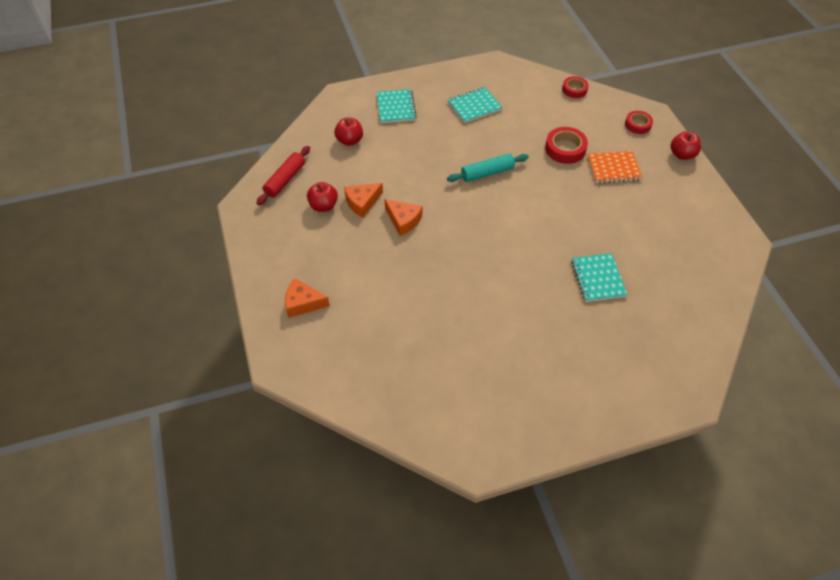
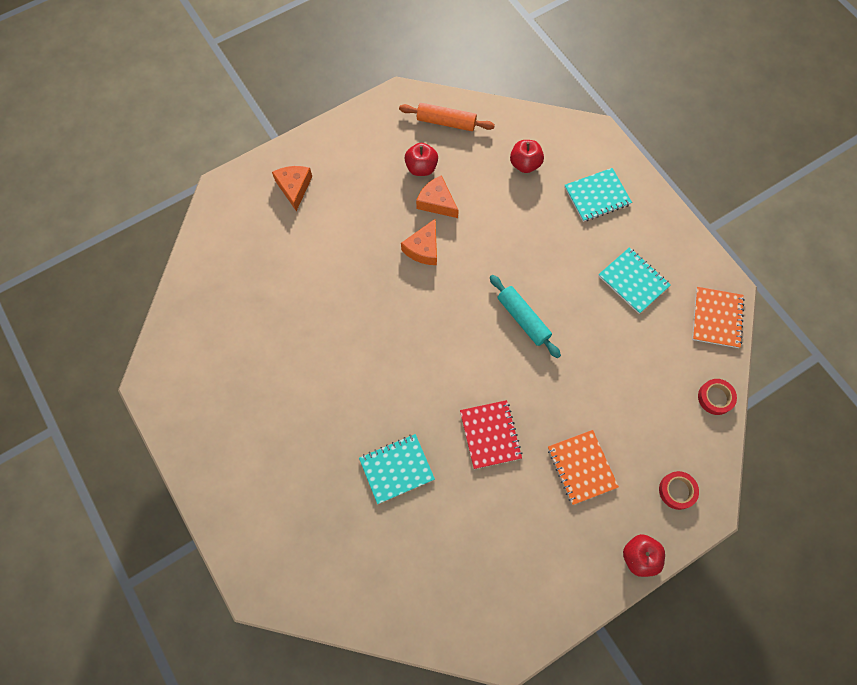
camera: 75 degrees right, 15 degrees up
(285, 180) = (446, 122): red rolling pin -> orange rolling pin
(516, 73) = (716, 318): none -> orange notebook
(565, 149) = (596, 402): red tape -> none
(579, 214) = (490, 435): none -> red notebook

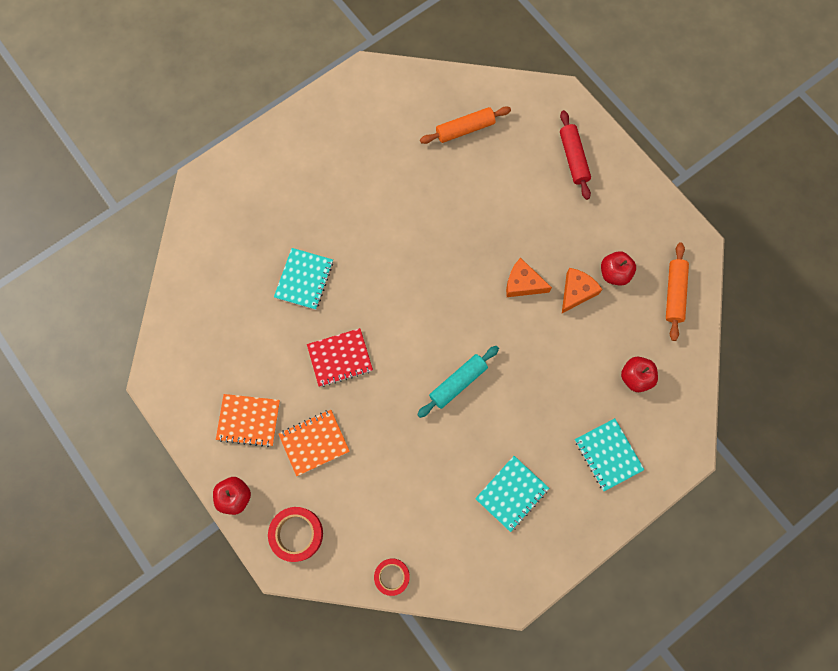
camera: 85 degrees right, 5 degrees up
(242, 286) = (465, 129): none -> orange rolling pin
(294, 187) = (573, 158): orange cheese -> red rolling pin
(396, 469) = (304, 279): turquoise notebook -> turquoise notebook turned 45 degrees clockwise
(677, 491) = (296, 534): red tape -> red tape, size x1.52
(716, 318) = (479, 582): orange notebook -> orange notebook (248, 420)

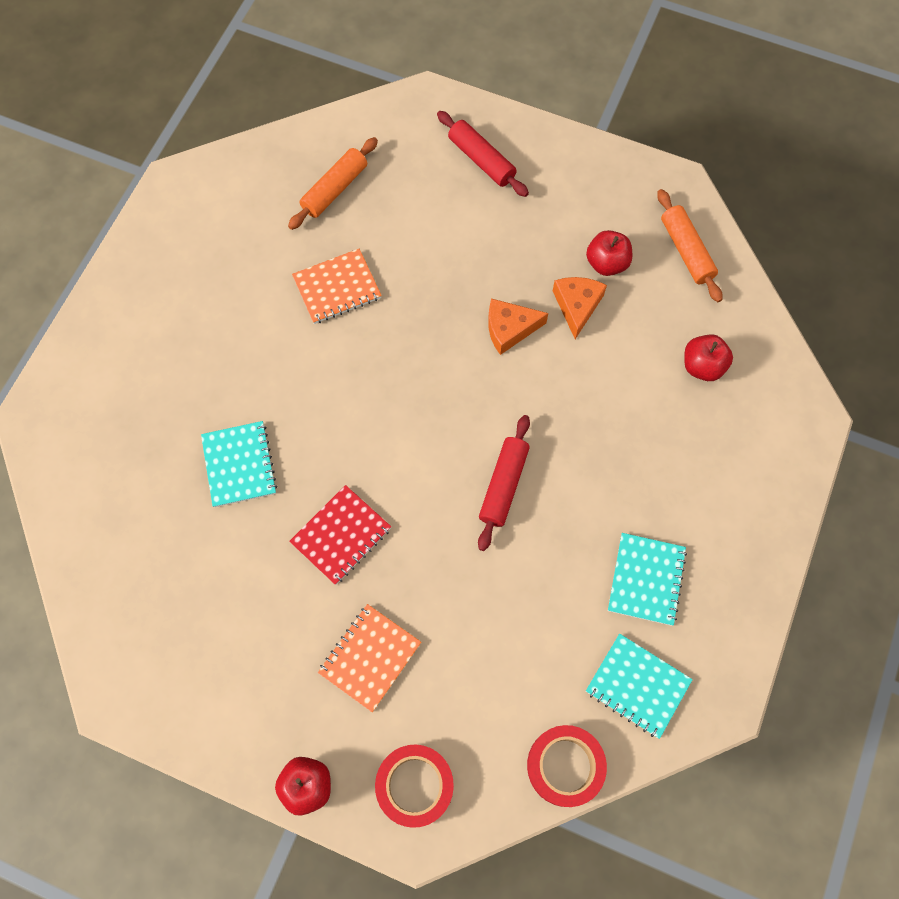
camera: 30 degrees left, 5 degrees down
(248, 420) = (268, 678): orange notebook -> orange notebook (337, 288)
(392, 576) = (565, 766): red tape -> red tape, size x1.52
(458, 383) = (503, 485): turquoise rolling pin -> red rolling pin
(608, 455) = (727, 471): turquoise notebook -> turquoise notebook (637, 686)

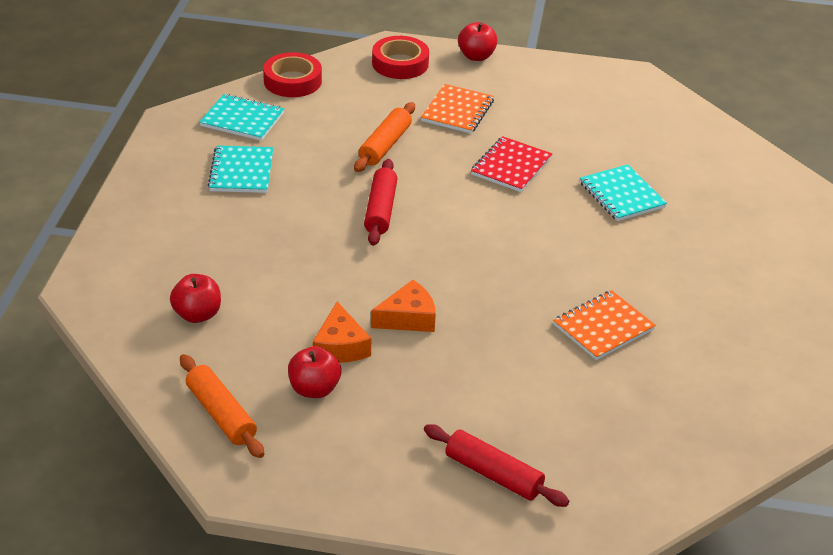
camera: 165 degrees right, 30 degrees down
(334, 189) = (655, 416): orange rolling pin -> orange rolling pin (385, 145)

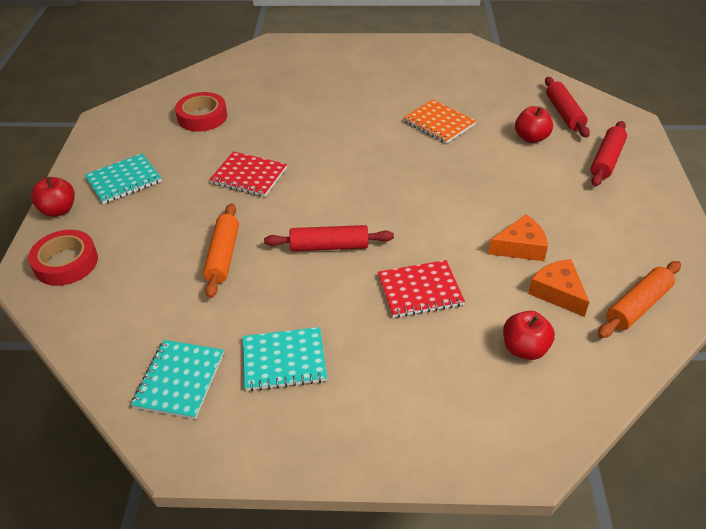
camera: 95 degrees left, 5 degrees up
(292, 81) = (95, 348): red tape -> red tape (202, 117)
(298, 260) = (420, 290): none -> red notebook
(314, 389) = (577, 255): red apple -> red apple (531, 138)
(385, 145) = (223, 256): orange rolling pin -> orange rolling pin turned 75 degrees clockwise
(408, 318) = (469, 214): orange cheese -> orange cheese (557, 292)
(457, 111) = (160, 214): orange notebook -> none
(618, 463) = (564, 113): none -> red rolling pin
(622, 195) = (280, 120): turquoise notebook -> turquoise notebook (124, 180)

